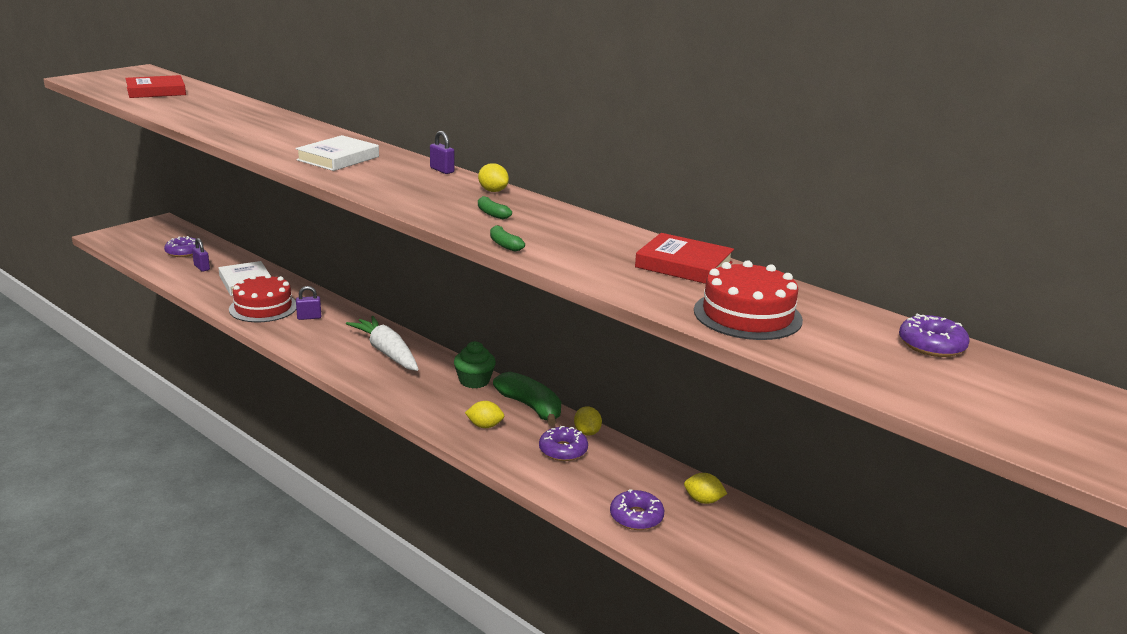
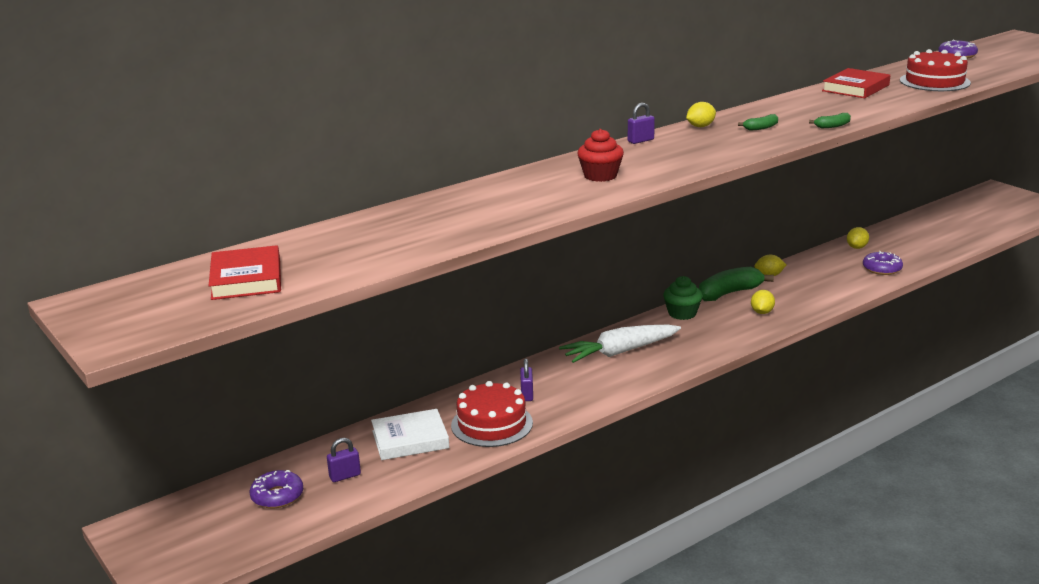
camera: 75 degrees left, 0 degrees up
(338, 158) = (600, 176): white book -> red cupcake
(563, 450) = (797, 285): purple donut -> none

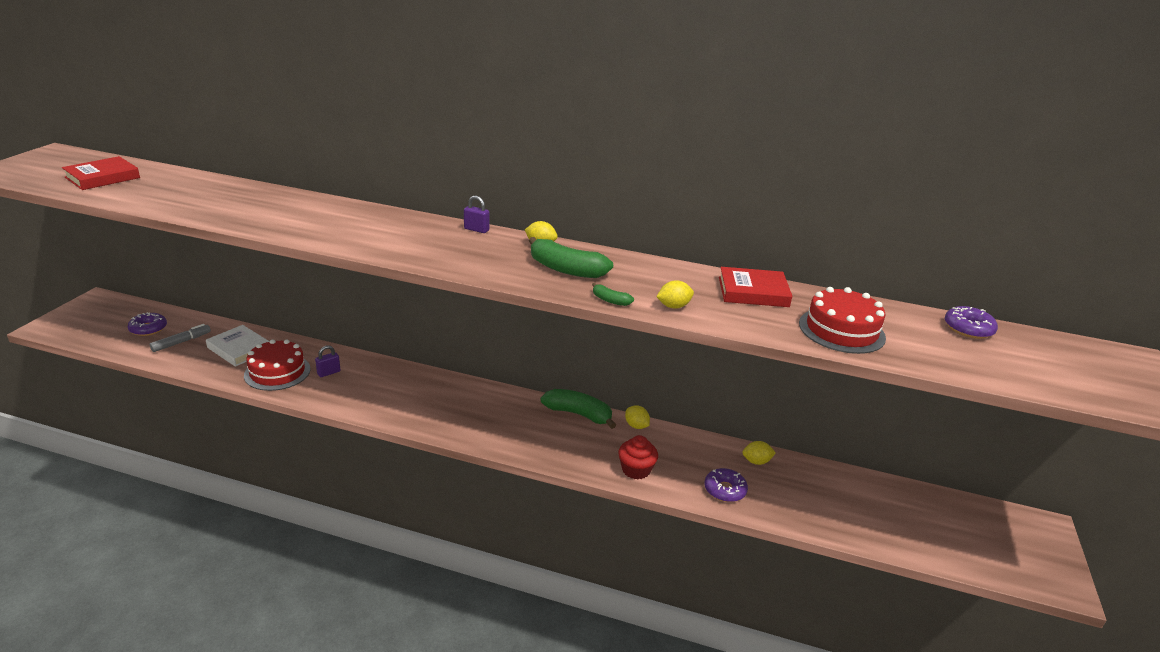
camera: 50 degrees right, 5 degrees up
(345, 476) = (181, 342): purple padlock -> grey marker
(600, 176) = (373, 232): red cupcake -> red cupcake (636, 470)
(620, 352) = (425, 391): white carrot -> none
(682, 313) = (517, 401): green cupcake -> none
(761, 128) = (566, 269): green banana -> green banana, size x2.10
(762, 312) = (557, 441): yellow lemon -> yellow lemon (673, 306)

